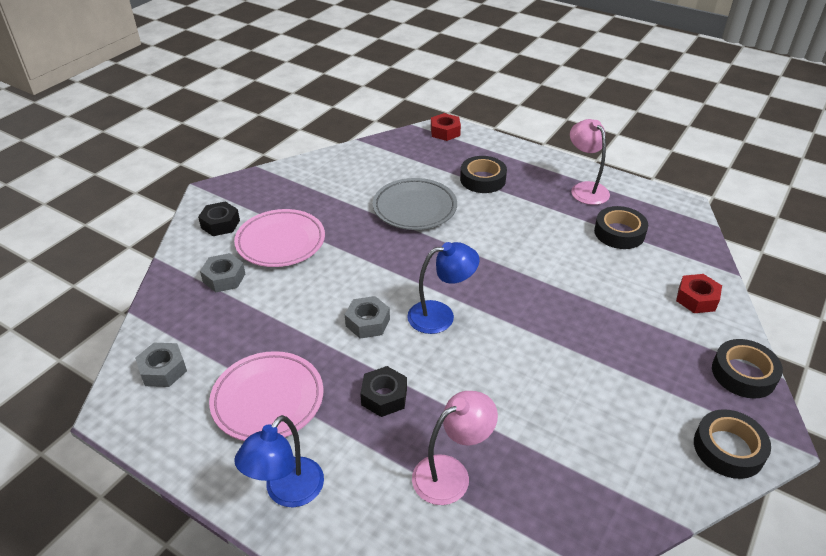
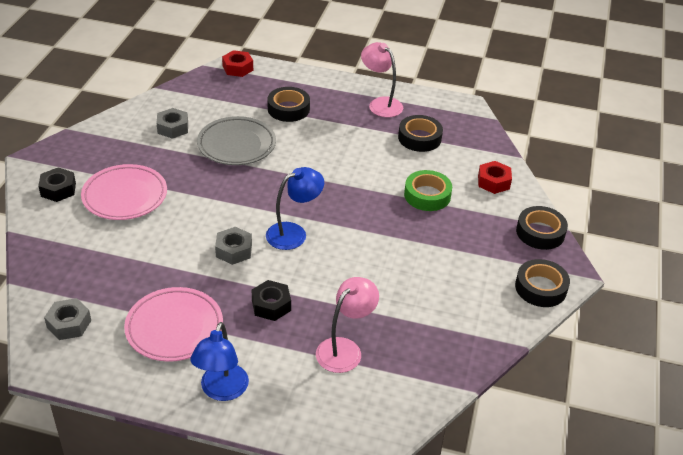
camera: 20 degrees left, 0 degrees up
(224, 278) = (86, 237): grey nut -> grey nut (173, 128)
(610, 300) = (427, 195): none -> green tape

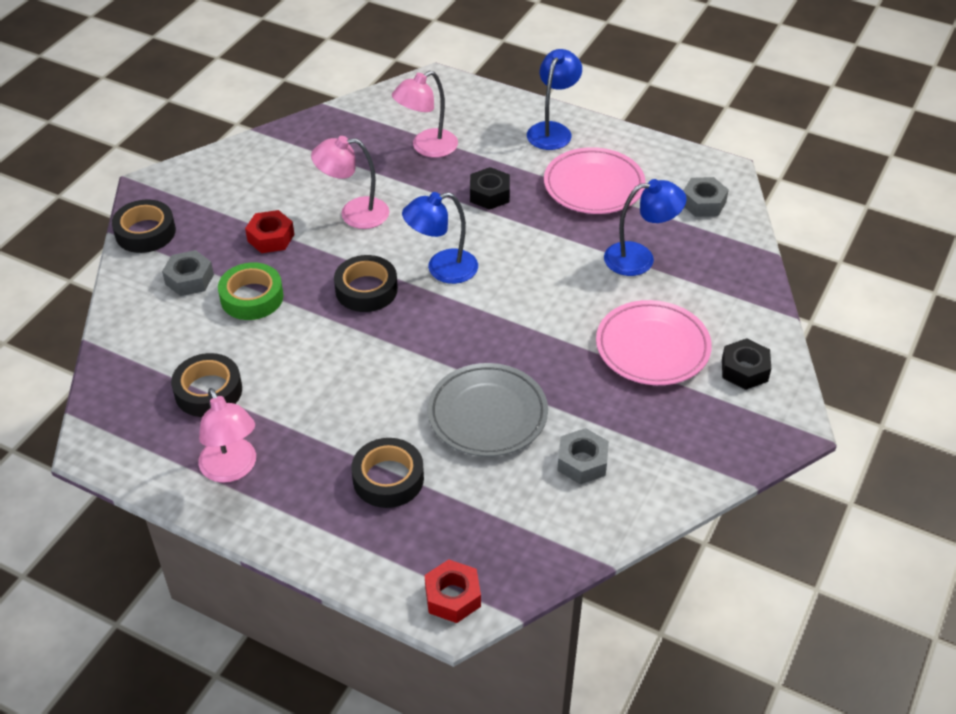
camera: 165 degrees left, 5 degrees up
(132, 262) = (640, 258): none -> blue lamp
(234, 250) = (519, 257): grey nut -> grey nut (189, 279)
(383, 270) = (354, 213): none -> pink lamp
(493, 182) = (151, 305): red nut -> red nut (271, 238)
(540, 288) = (194, 175): black tape -> black tape (366, 289)

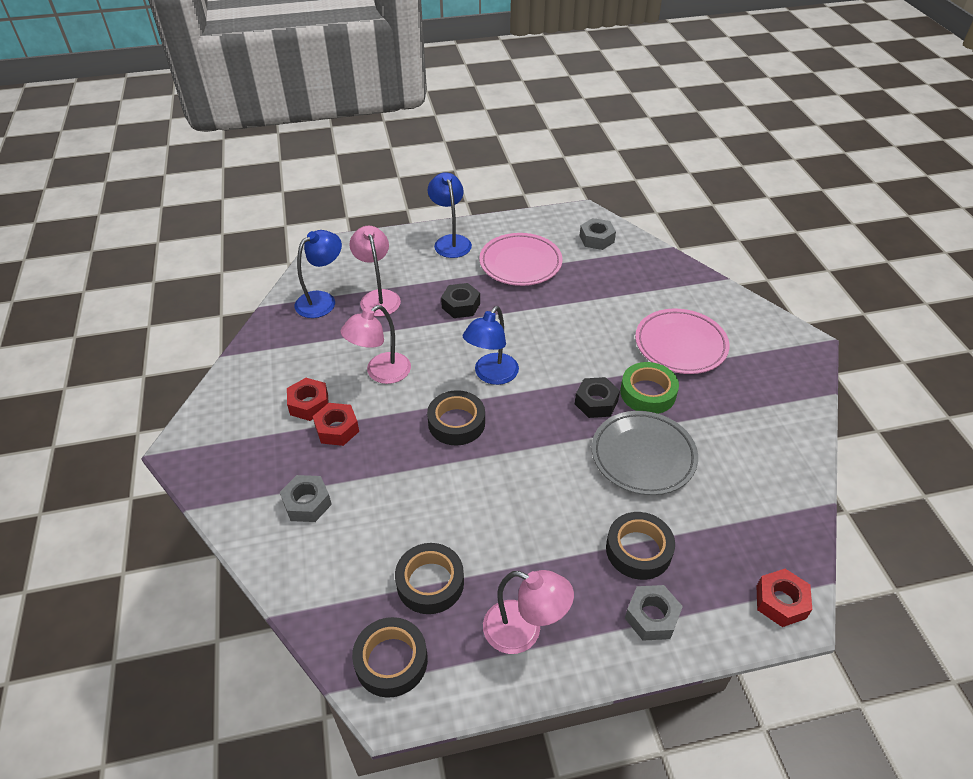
camera: 40 degrees left, 0 degrees up
(145, 232) = (222, 489): black tape -> black tape (391, 661)
(252, 297) = (376, 484): green tape -> green tape (648, 393)
(272, 206) = (309, 404): none -> red nut
(427, 147) = (378, 297): pink lamp -> pink lamp turned 150 degrees clockwise
(582, 462) = (735, 447): grey nut -> grey nut (651, 617)
(640, 258) = (604, 293): blue lamp -> blue lamp (322, 300)
(744, 370) = (744, 326): black nut -> black nut (596, 402)

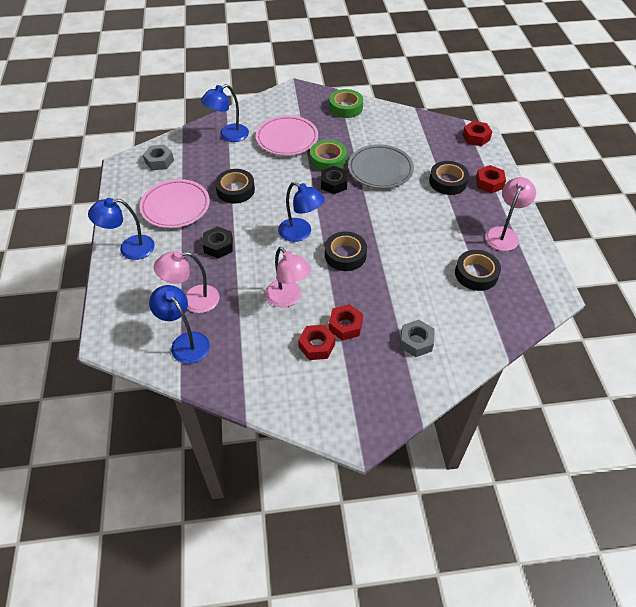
camera: 85 degrees left, 5 degrees up
(391, 661) = (530, 293): black tape -> black tape (235, 190)
(651, 617) = (489, 183): grey nut -> red nut
(667, 288) = (228, 135): none -> blue lamp
(787, 406) = (346, 107): none -> green tape

